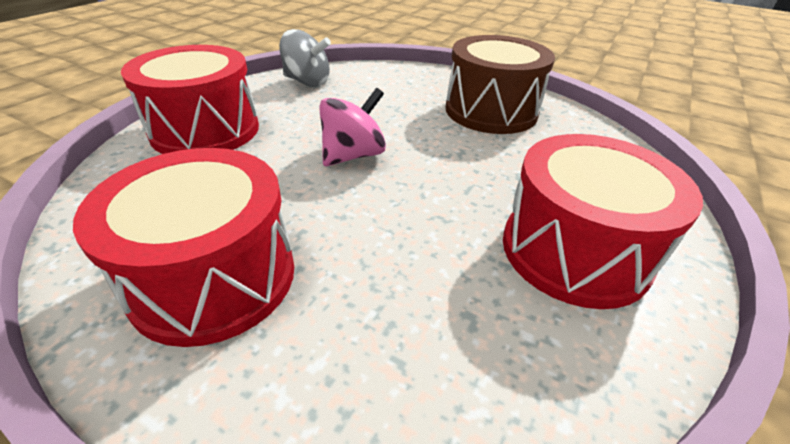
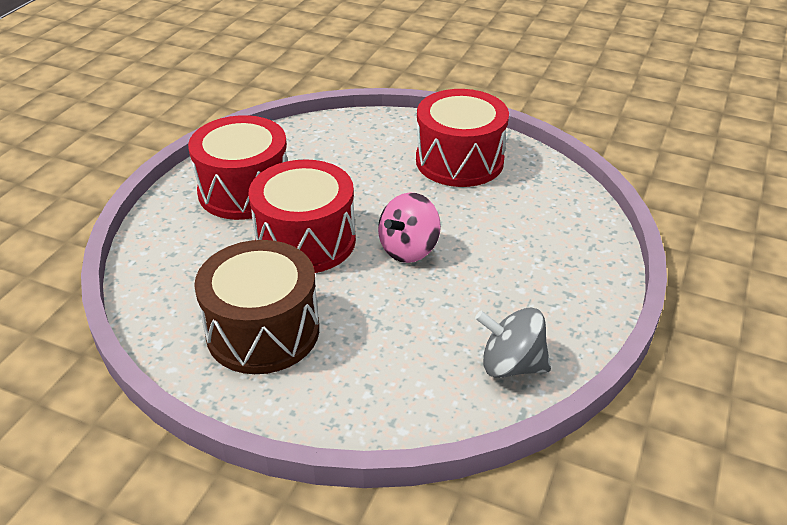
camera: 175 degrees right, 0 degrees up
(205, 130) = (563, 263): red drum -> red drum (306, 241)

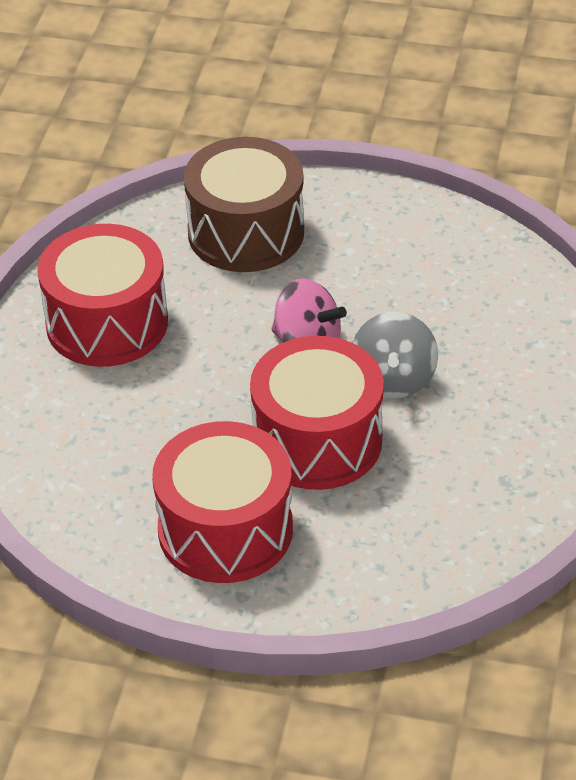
camera: 100 degrees left, 5 degrees up
(263, 331) = (485, 441): brown drum -> brown drum (246, 232)
(511, 365) = (464, 249): grey spinning top -> grey spinning top (393, 379)

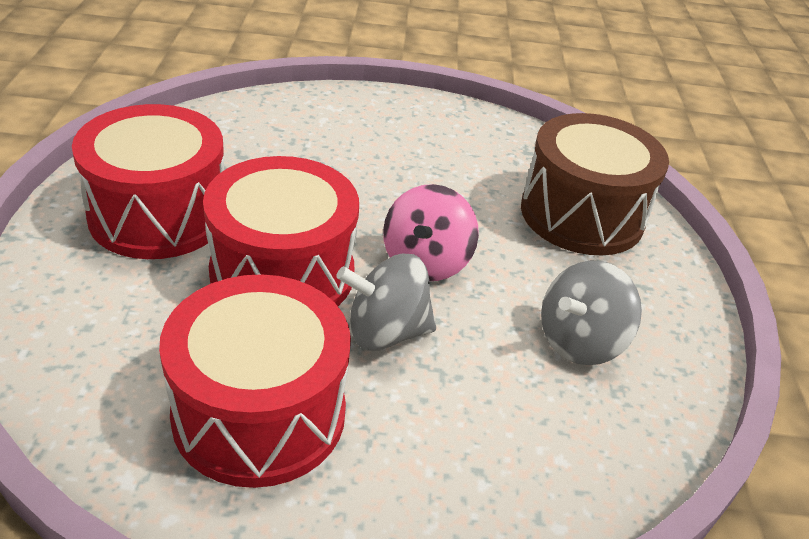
camera: 75 degrees right, 5 degrees down
(107, 323) = (425, 139): red drum -> red drum (259, 413)
(408, 268) = (580, 341): none -> grey spinning top

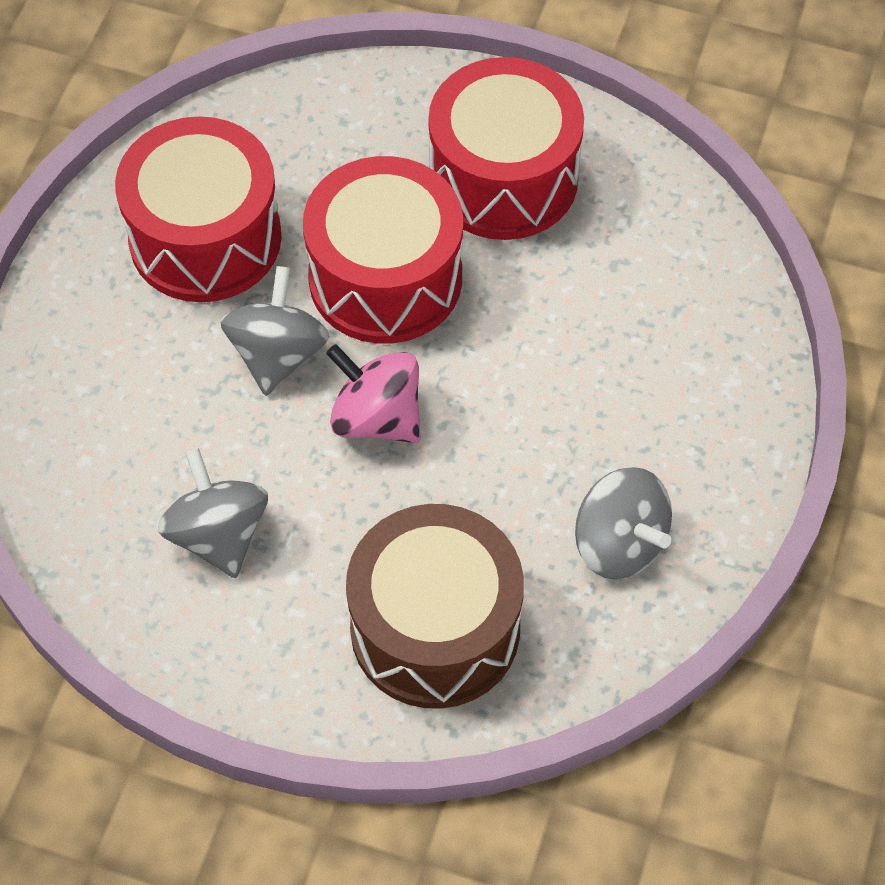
camera: 110 degrees right, 20 degrees up
(473, 144) = (619, 543): none -> grey spinning top

